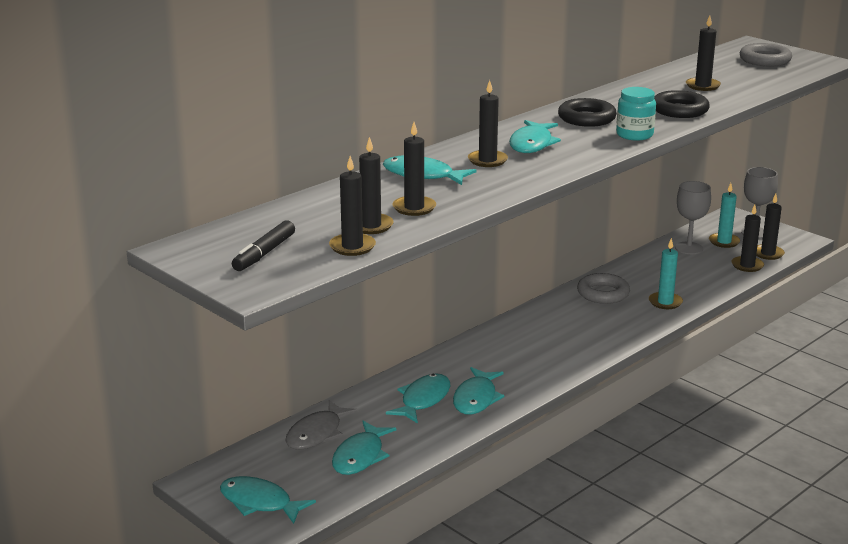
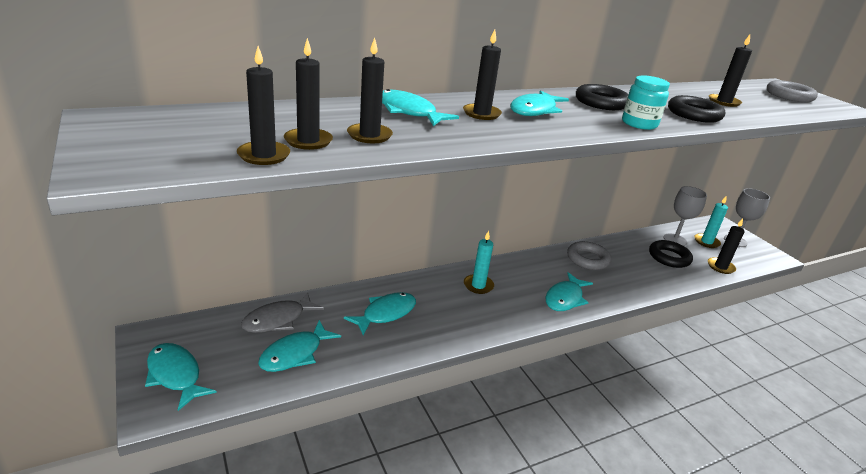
camera: 15 degrees right, 5 degrees up
(264, 253) = (172, 141): black marker -> none
(476, 398) = (430, 325): turquoise fish -> turquoise fish (565, 298)
(665, 302) = (637, 281): turquoise candle -> turquoise candle (478, 285)
(689, 269) = (669, 257): none -> black ring
(768, 253) = (742, 261): black candle -> none

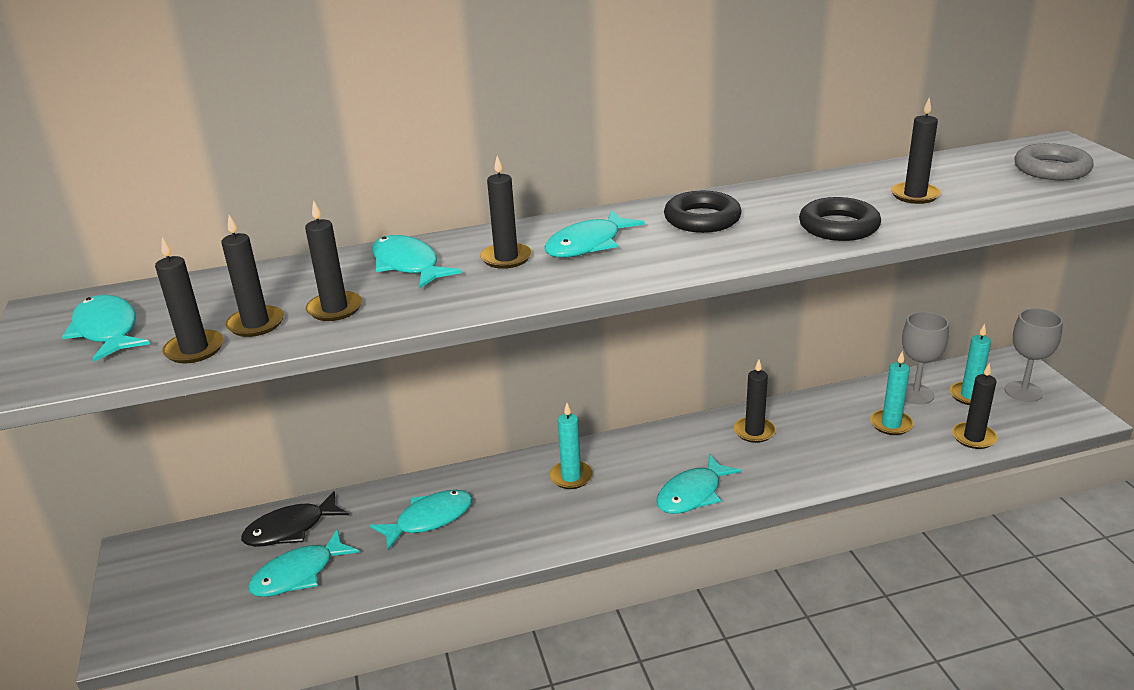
camera: 15 degrees right, 0 degrees up
(175, 375) = (154, 599): turquoise fish -> turquoise fish (107, 330)
(278, 319) = (290, 529): grey fish -> black fish
(587, 259) = (754, 432): grey ring -> black candle
(639, 124) = (731, 254): turquoise jar -> none
(669, 257) = (891, 424): black ring -> turquoise candle

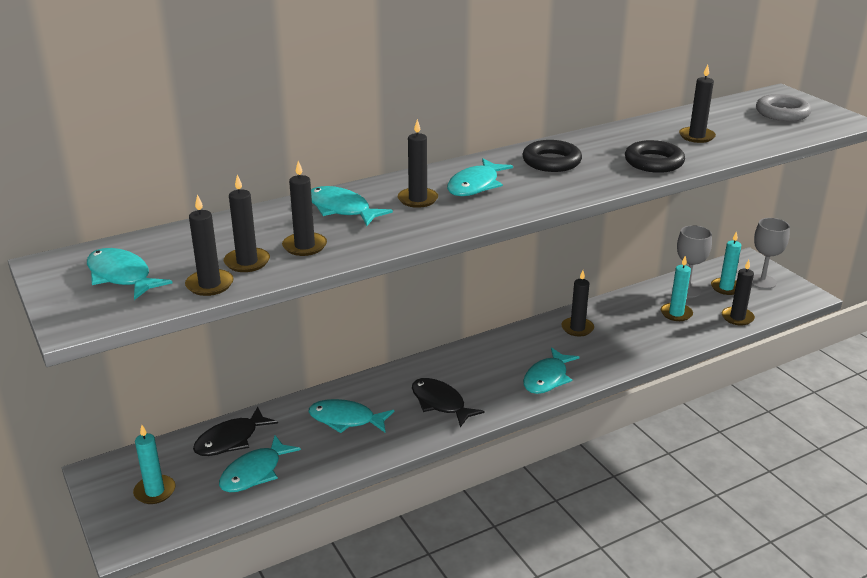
camera: 15 degrees left, 0 degrees up
(429, 519) = (346, 419): turquoise fish -> turquoise fish turned 120 degrees counterclockwise
(548, 512) = (440, 403): none -> black fish
(571, 477) = (448, 376): turquoise candle -> turquoise candle (155, 491)

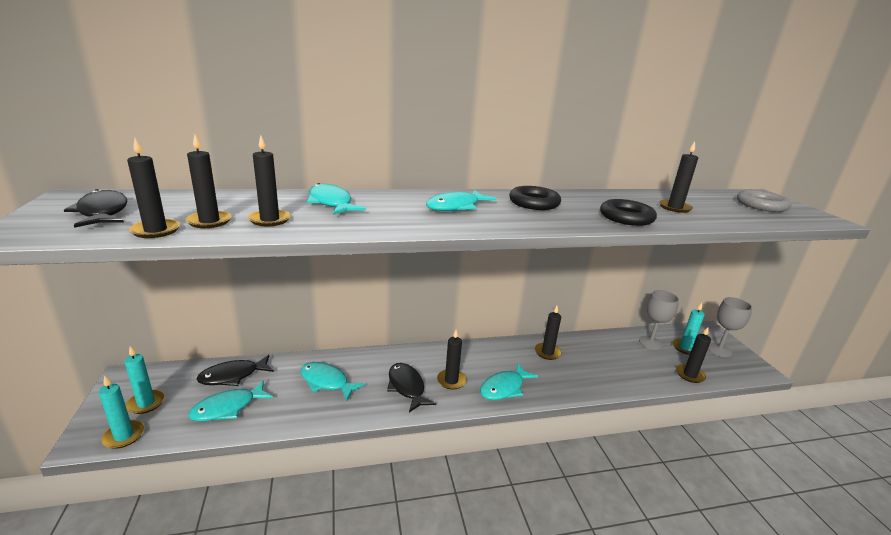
camera: 15 degrees right, 5 degrees down
(121, 276) = (103, 212): turquoise fish -> black fish
(418, 199) = (399, 207): black candle -> black candle (451, 380)
(676, 313) = (635, 359): turquoise candle -> turquoise candle (124, 436)

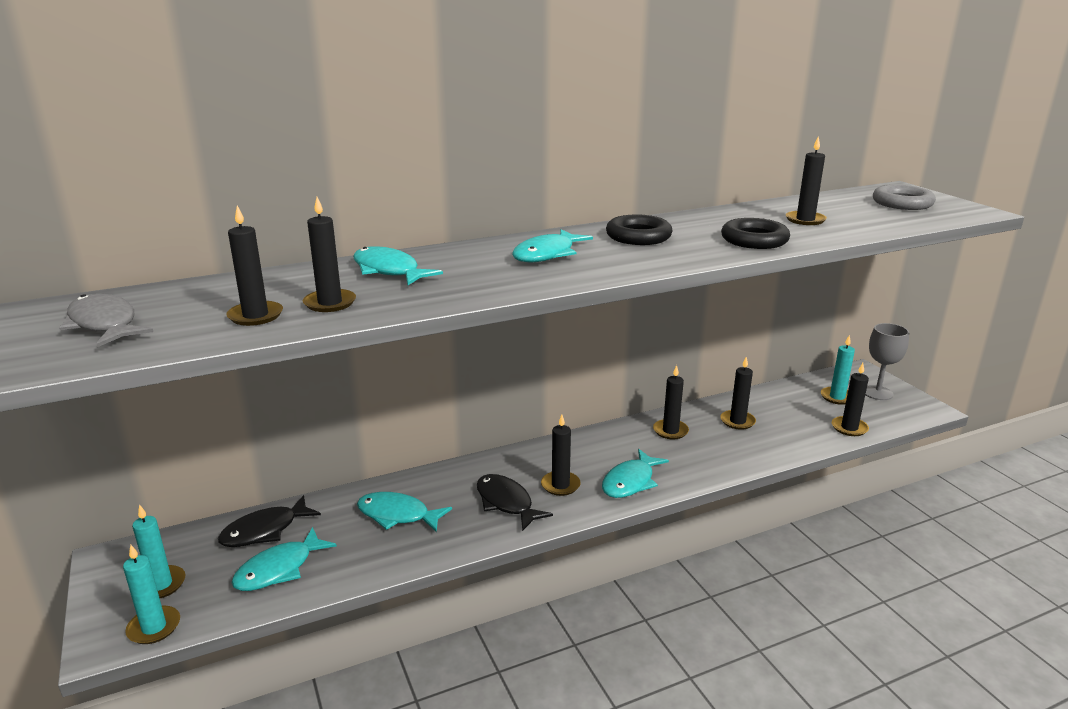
camera: 10 degrees left, 0 degrees up
(103, 212) = (104, 324): black fish -> grey fish
(155, 230) = (199, 336): black candle -> black candle (737, 421)
(650, 342) = (794, 398): grey goblet -> none

